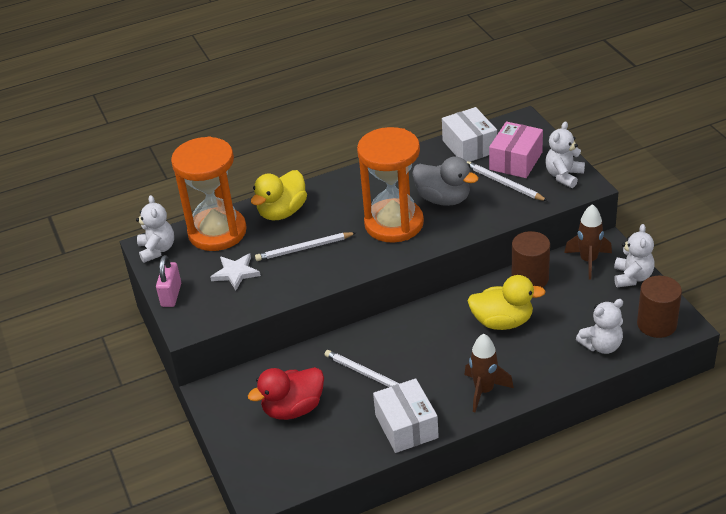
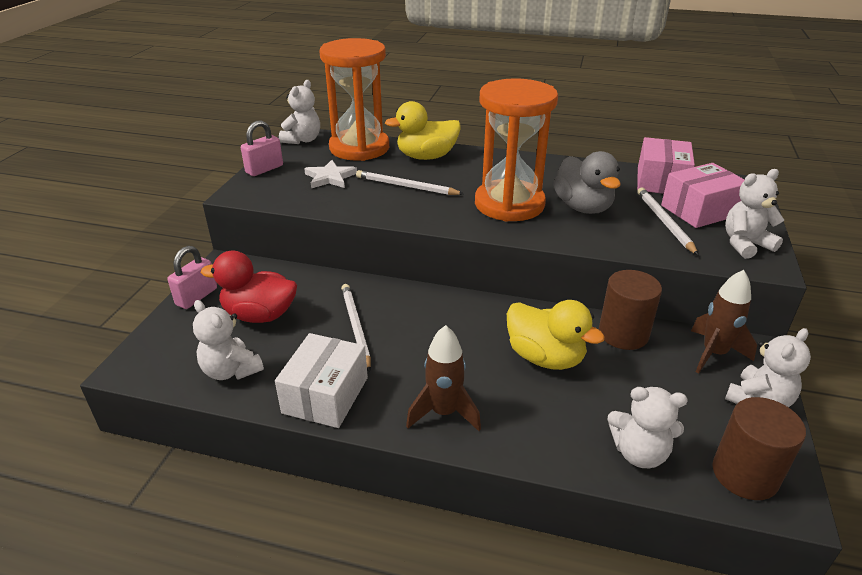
camera: 35 degrees right, 5 degrees down
(228, 426) = (196, 297): none -> pink padlock
(328, 452) = (231, 370): none -> white teddy bear
(469, 146) = (661, 181): white box -> pink box

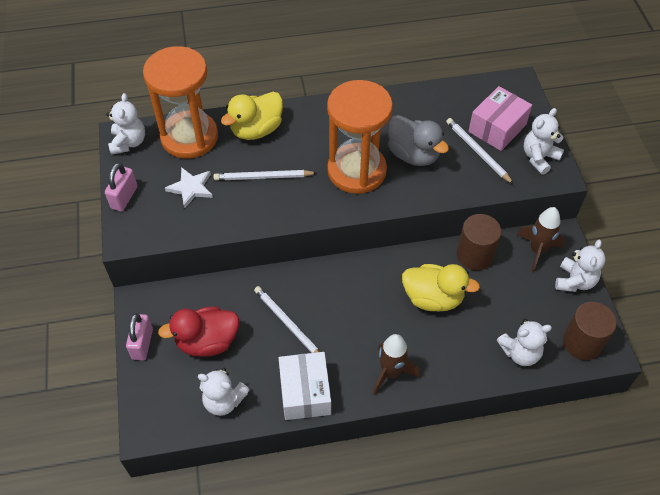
camera: 25 degrees left, 20 degrees up
(661, 181) = (457, 100): pink box -> none

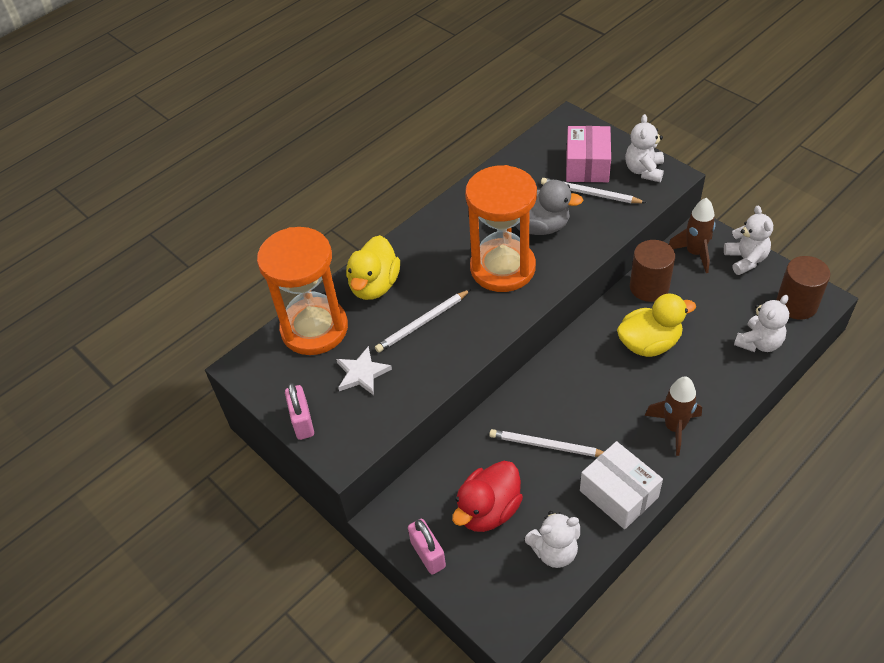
camera: 30 degrees left, 5 degrees down
(128, 142) = (256, 369): white teddy bear -> none

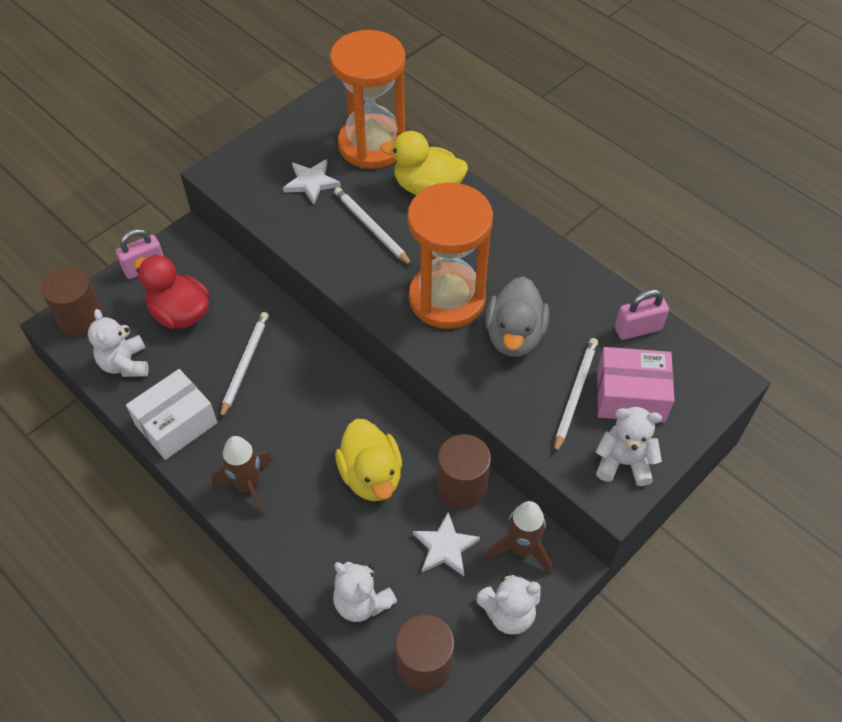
camera: 85 degrees right, 5 degrees up
(302, 422) = (261, 144): pink padlock -> pink padlock (638, 329)
(499, 606) = (82, 319): none -> brown cylinder
(702, 295) = (445, 547): none -> white star

